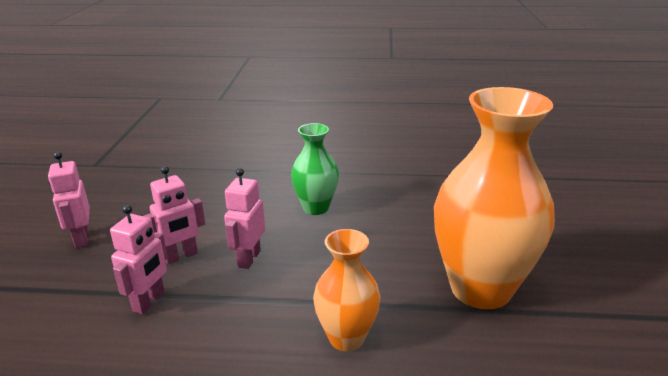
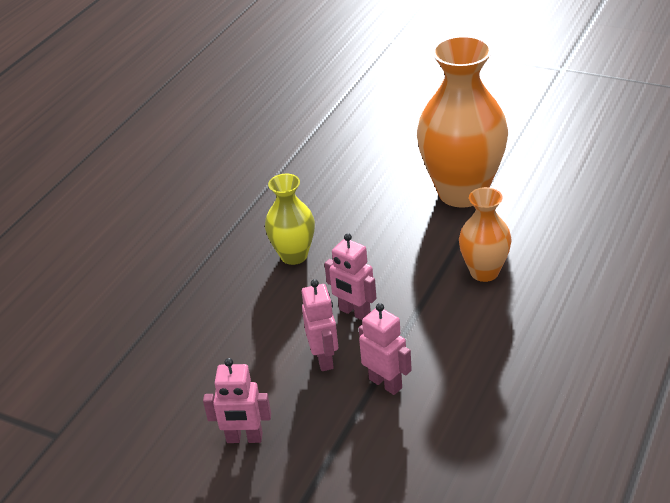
camera: 65 degrees left, 10 degrees up
(316, 208) = (294, 255): green vase -> yellow vase

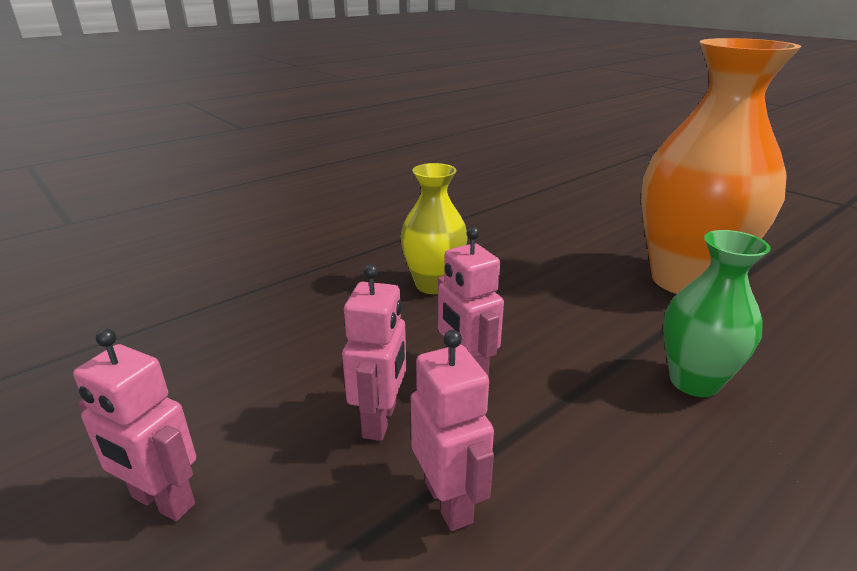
camera: 20 degrees right, 10 degrees down
(484, 272) = (694, 381): orange vase -> green vase

